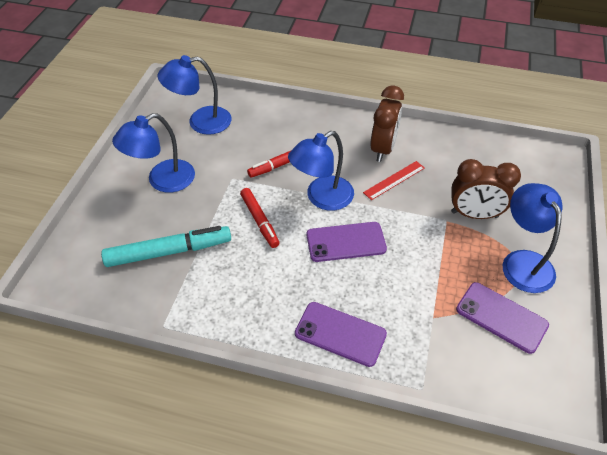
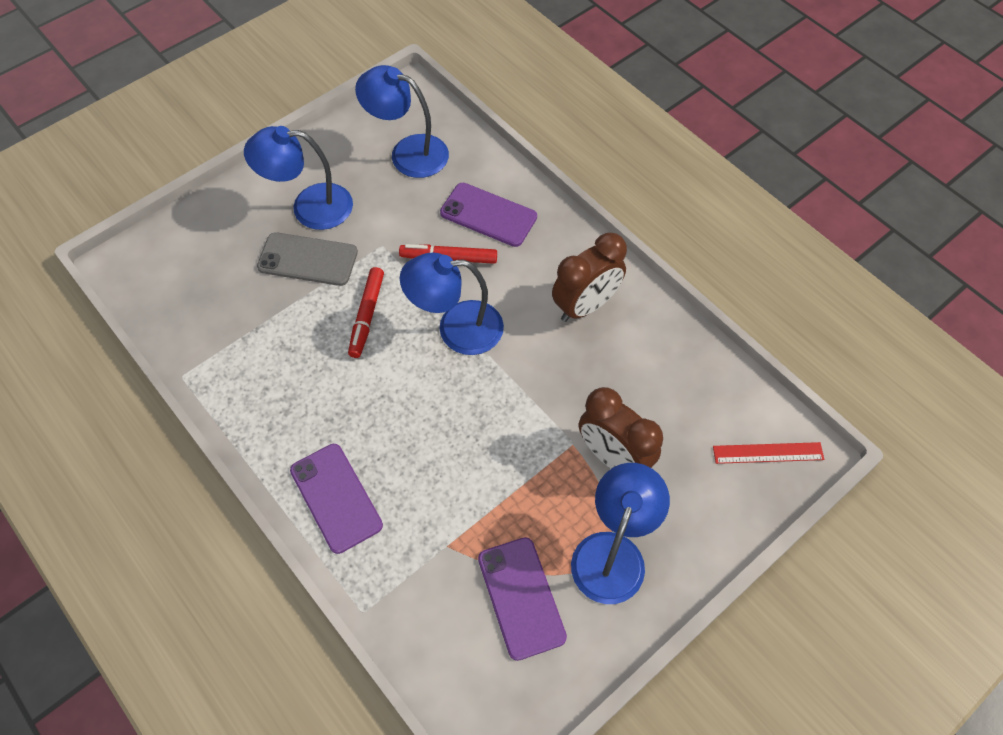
camera: 35 degrees right, 10 degrees up
(169, 252) = (250, 296): turquoise marker -> none
(189, 210) = (308, 260): none -> grey phone
(346, 242) = (434, 398): purple phone -> purple phone (488, 215)
(394, 180) = (560, 355): red ruler -> red ruler (768, 453)

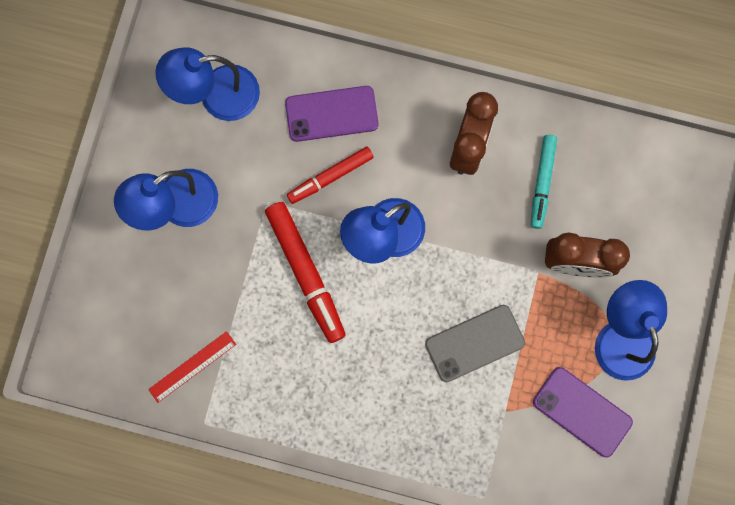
camera: 35 degrees left, 20 degrees up
(308, 260) = (217, 256): grey phone -> grey phone (474, 343)
(336, 498) = (400, 433): purple phone -> none
(367, 316) = (306, 273): red marker -> red marker, size x1.55
(632, 372) = (542, 183): none -> turquoise marker
(768, 453) = (678, 184): red ruler -> red ruler (192, 367)

